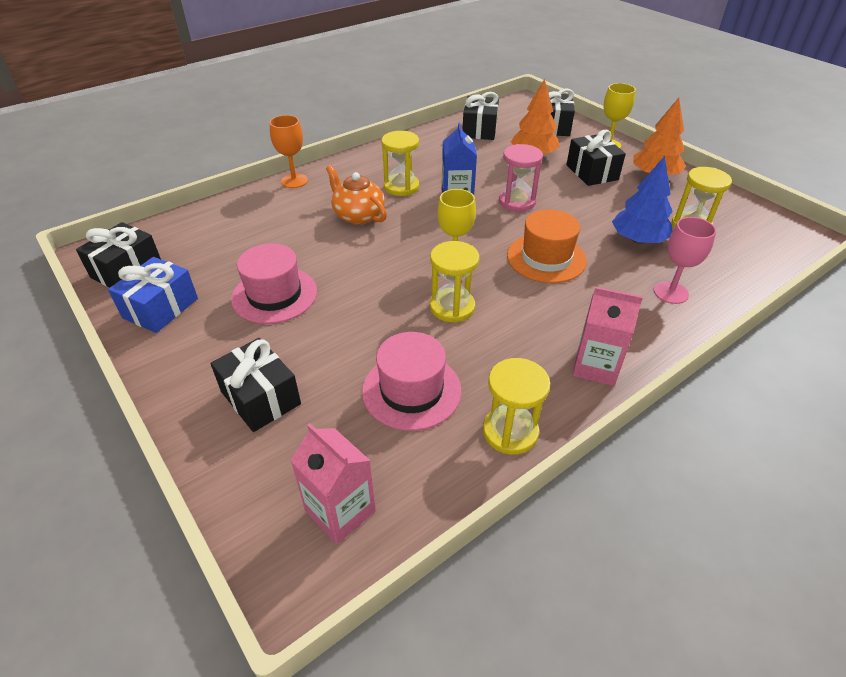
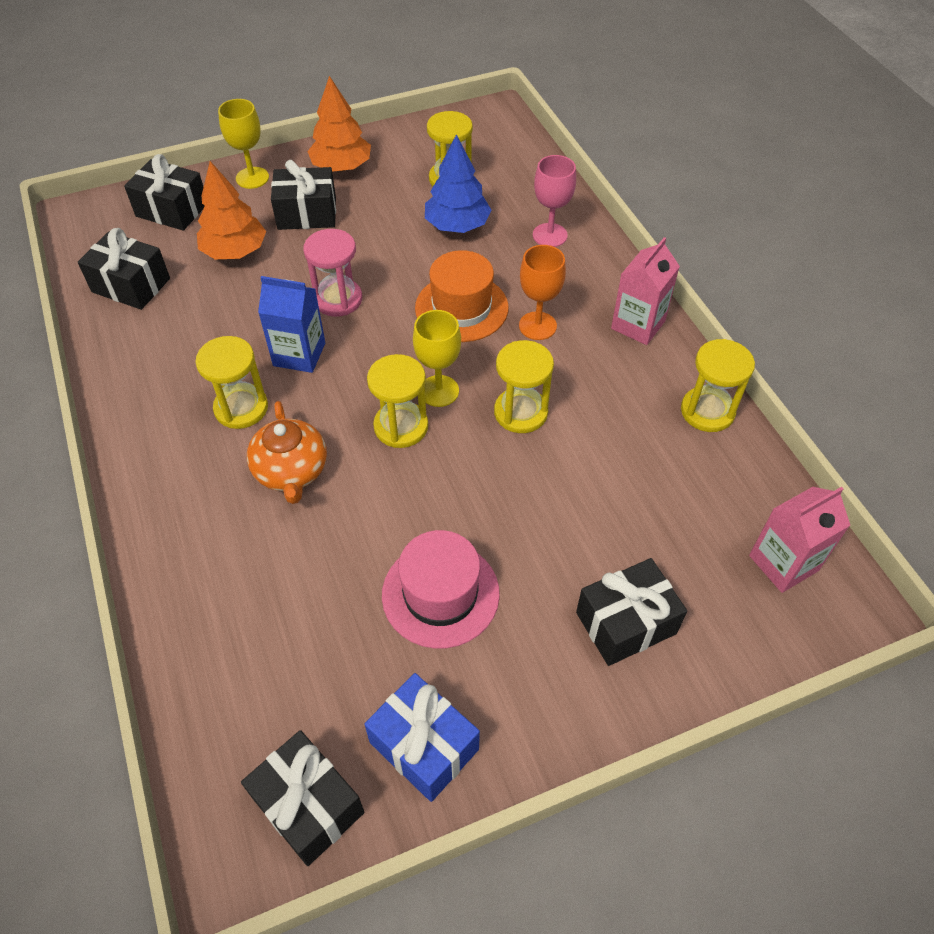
camera: 75 degrees left, 10 degrees up
(294, 181) = (150, 542): orange goblet -> orange goblet (537, 326)
(358, 215) = (291, 471): orange teapot -> orange teapot turned 75 degrees counterclockwise
(411, 390) = (641, 477): pink hat -> none
(412, 251) = (401, 426): none -> yellow hourglass

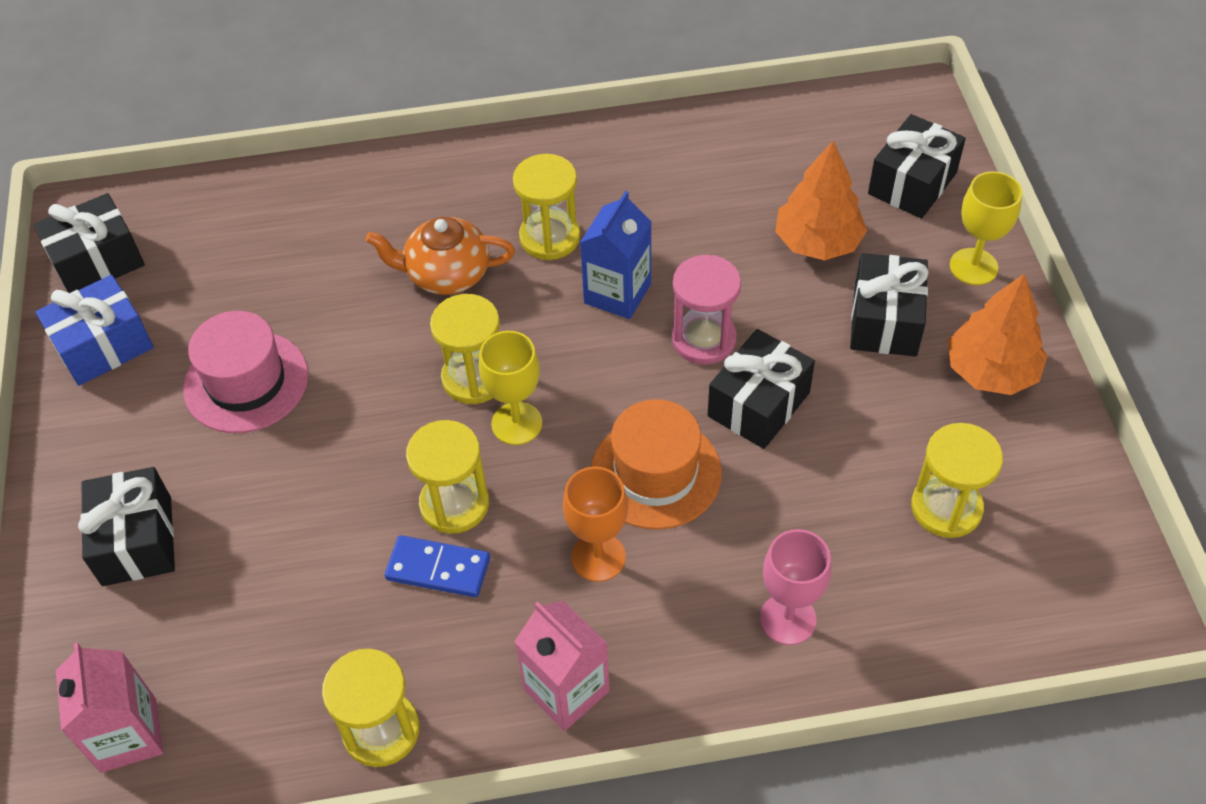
camera: 105 degrees right, 0 degrees up
(131, 285) = (773, 147): black gift -> black gift (758, 404)
(457, 225) = (831, 497): blue tree -> none
(577, 409) = (438, 569): none -> blue domino

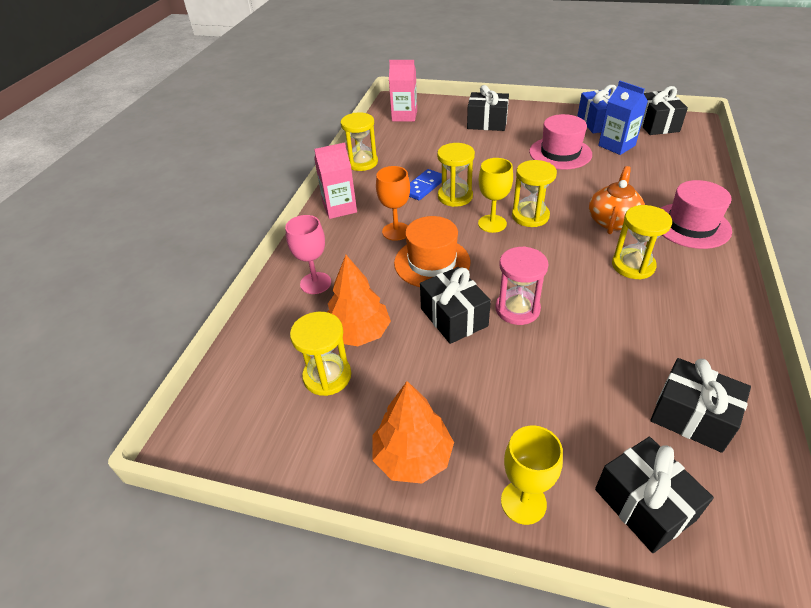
camera: 115 degrees right, 10 degrees down
(425, 189) = (691, 225): none -> pink hat
(617, 293) = (572, 282): blue carton -> blue carton (616, 145)
(817, 242) = (587, 402): orange tree -> orange tree (358, 333)
(885, 321) = (490, 411): black gift -> black gift (692, 416)

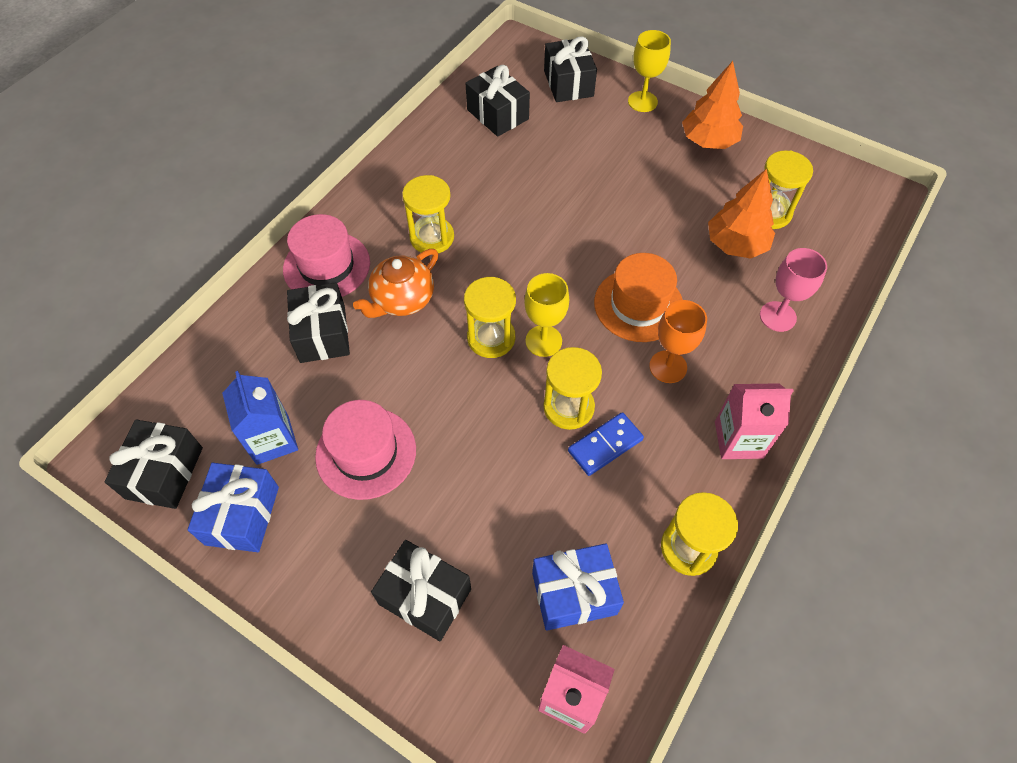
camera: 165 degrees left, 15 degrees up
(416, 138) = (574, 593): none -> blue gift
(454, 317) = (639, 234): black gift -> black gift (322, 334)
(517, 309) = (575, 225): pink hourglass -> none

